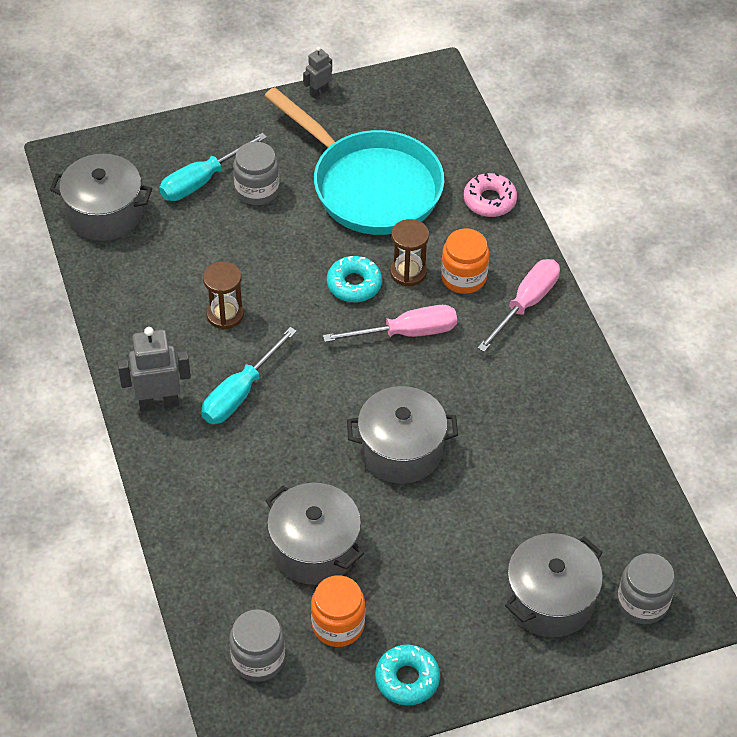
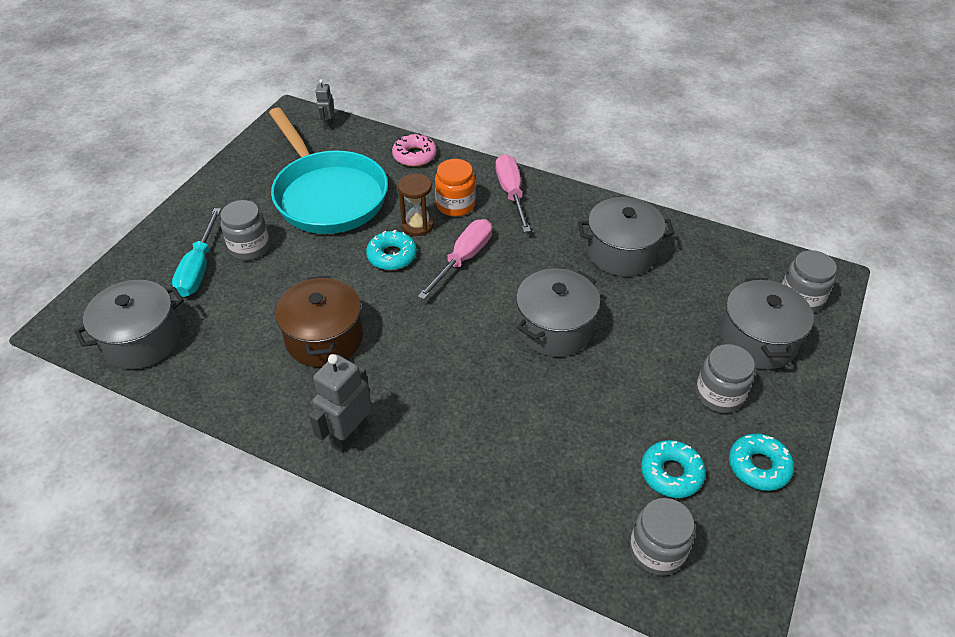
camera: 45 degrees left, 5 degrees down
(225, 314) = (324, 338): brown hourglass -> brown pot
(240, 392) = (401, 379): turquoise screwdriver -> none
(314, 548) = (587, 437): grey pot -> grey pot (621, 252)
(318, 92) = (222, 166): grey robot -> grey robot (328, 124)
(338, 625) = (671, 473): orange jar -> turquoise donut
(370, 186) = (328, 195): turquoise pan -> turquoise pan turned 60 degrees clockwise
(454, 608) = (719, 395): none -> grey jar

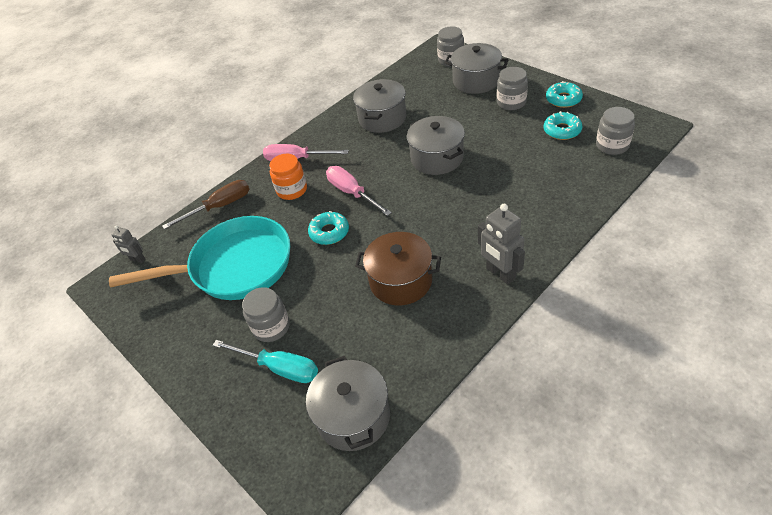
camera: 65 degrees left, 0 degrees up
(414, 156) = (219, 207): pink donut -> brown screwdriver
(417, 225) = (303, 214): brown hourglass -> none

